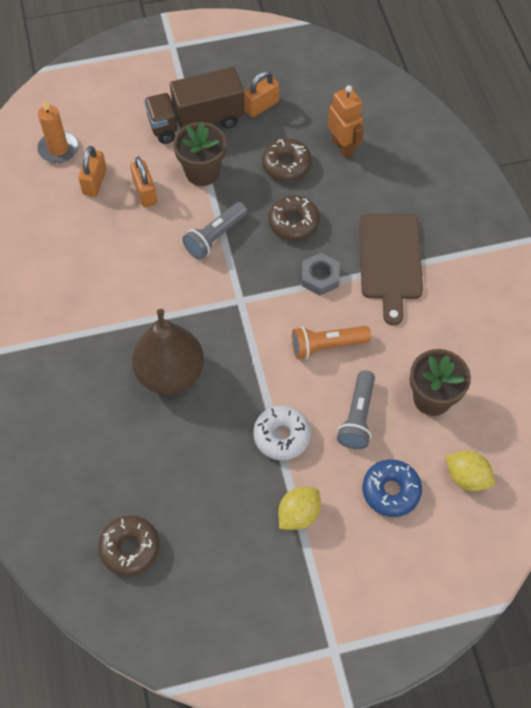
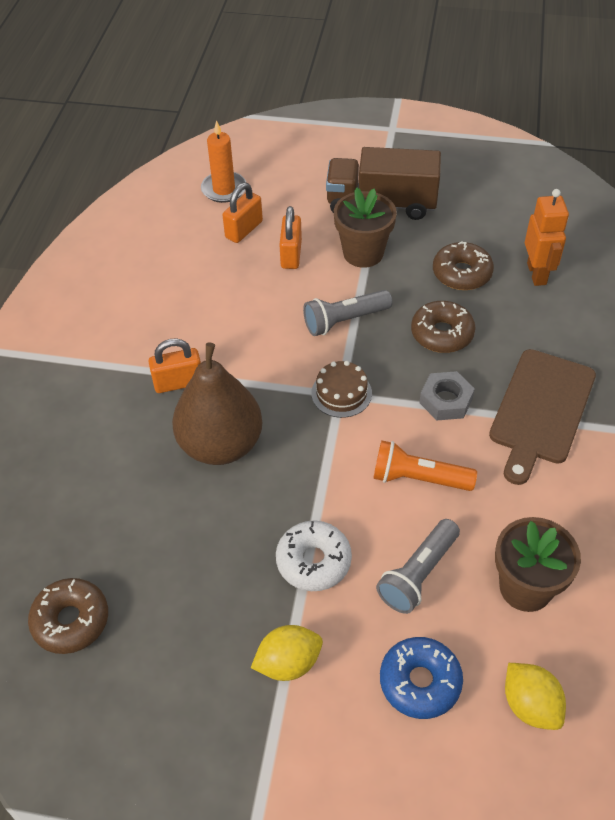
camera: 25 degrees right, 10 degrees down
(241, 299) = (341, 393): none -> brown cake
(261, 106) = (461, 209): orange padlock -> orange padlock (178, 383)

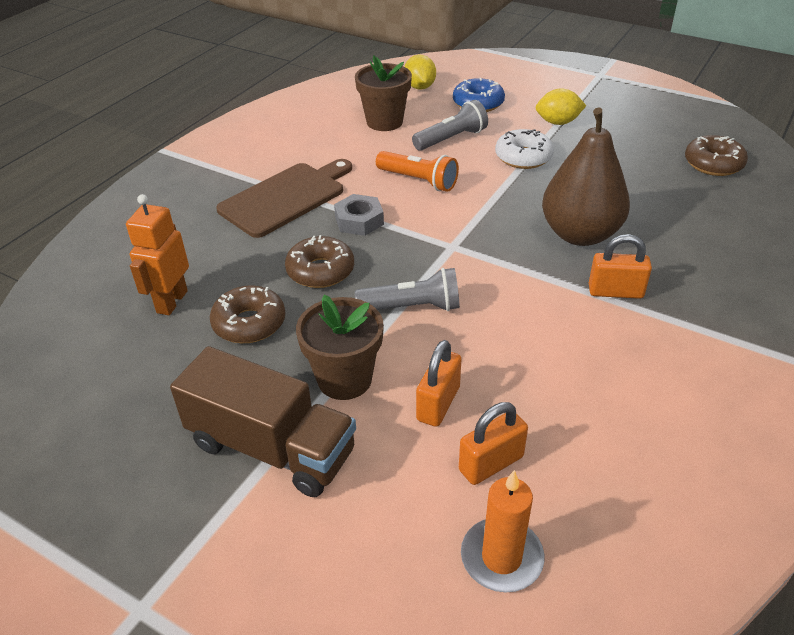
camera: 160 degrees left, 10 degrees down
(341, 393) = (450, 246): brown cake -> none

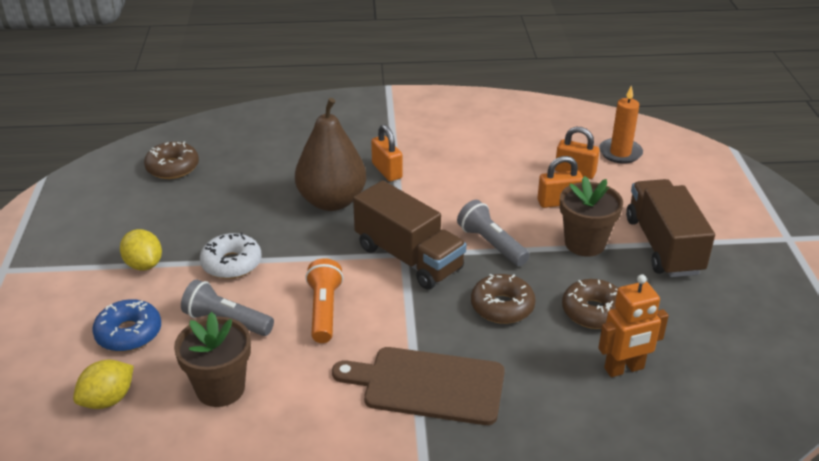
camera: 125 degrees left, 5 degrees down
(359, 220) = (418, 318): grey nut -> none
(443, 246) = (408, 258): none -> brown truck

